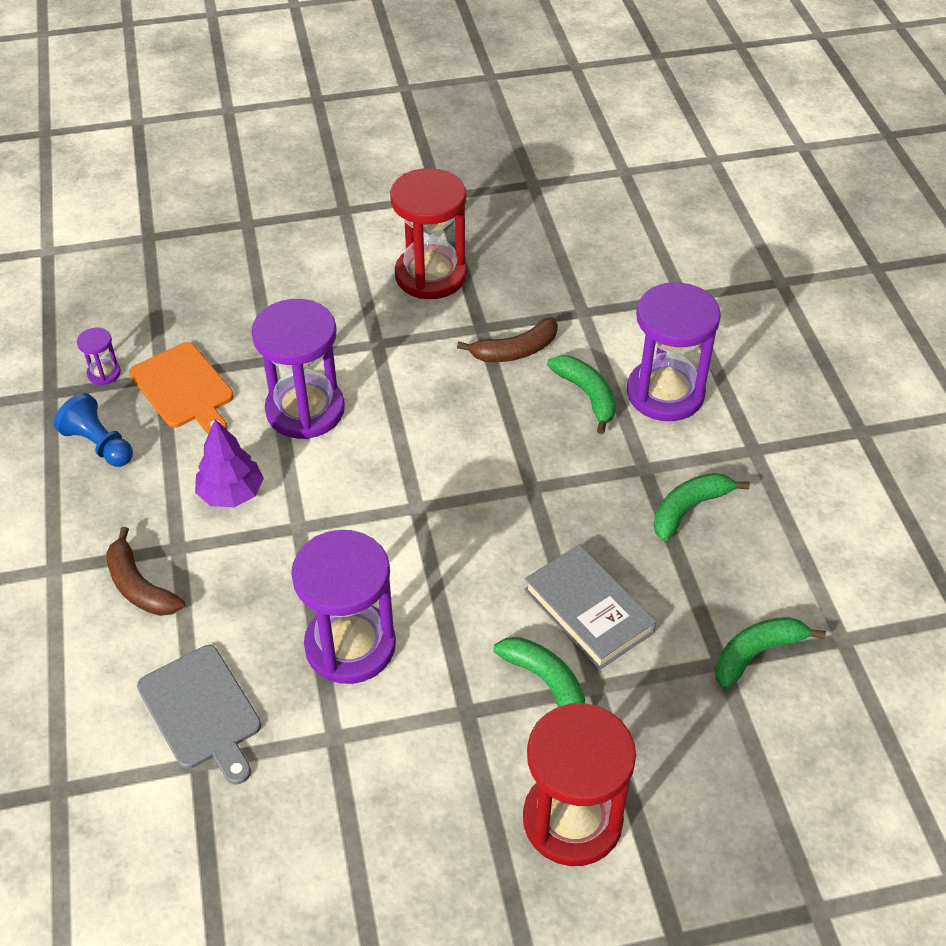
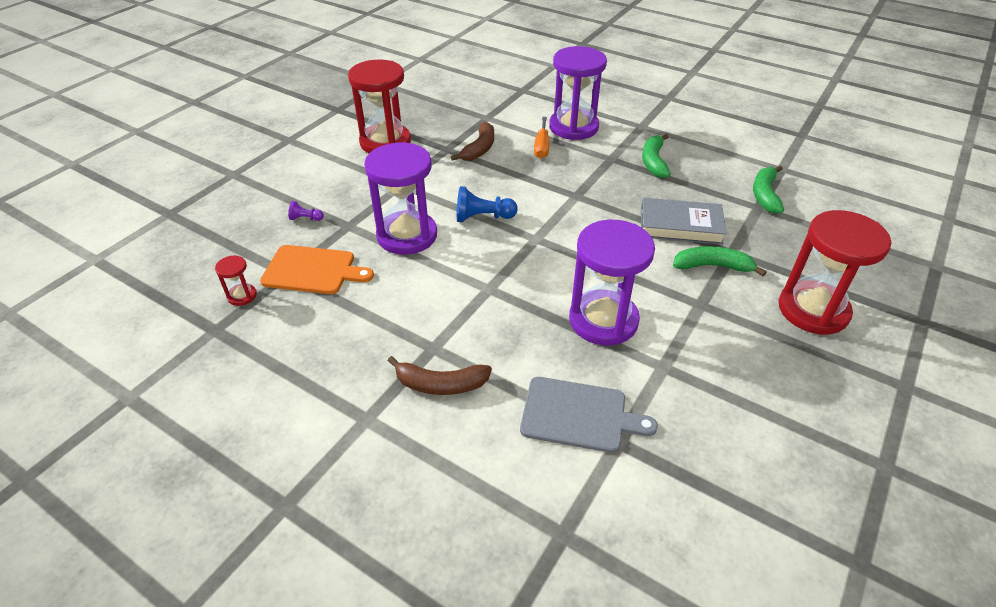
camera: 45 degrees left, 5 degrees down
(99, 444) = (296, 333): blue pawn -> blue pawn (483, 217)
(104, 373) = (242, 296): purple hourglass -> red hourglass
(231, 494) = (425, 300): purple tree -> none
(245, 324) = (306, 218): none -> purple pawn
(587, 395) = (541, 147): green banana -> orange screwdriver

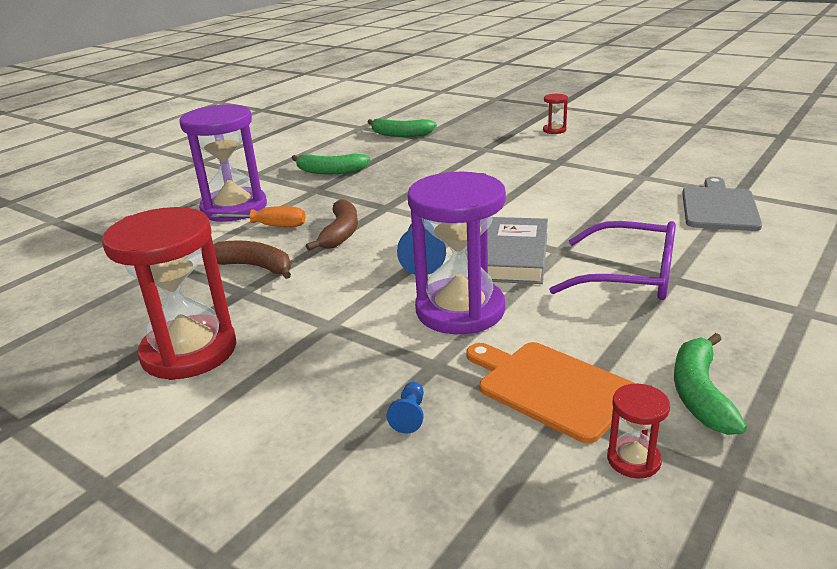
camera: 85 degrees left, 15 degrees down
(306, 218) = (410, 415): purple pawn -> blue pawn
(313, 270) = (551, 387): orange cutting board -> orange cutting board turned 60 degrees counterclockwise
(440, 324) = (631, 276): none -> purple glasses
(440, 384) = (723, 271): brown banana -> brown banana (340, 233)
(603, 320) = (592, 197): purple hourglass -> none
(680, 226) = (445, 164): grey book -> grey book (512, 256)
(713, 266) = (505, 156): green banana -> green banana (700, 393)
(813, 310) = (554, 130): red hourglass -> red hourglass, size x0.43

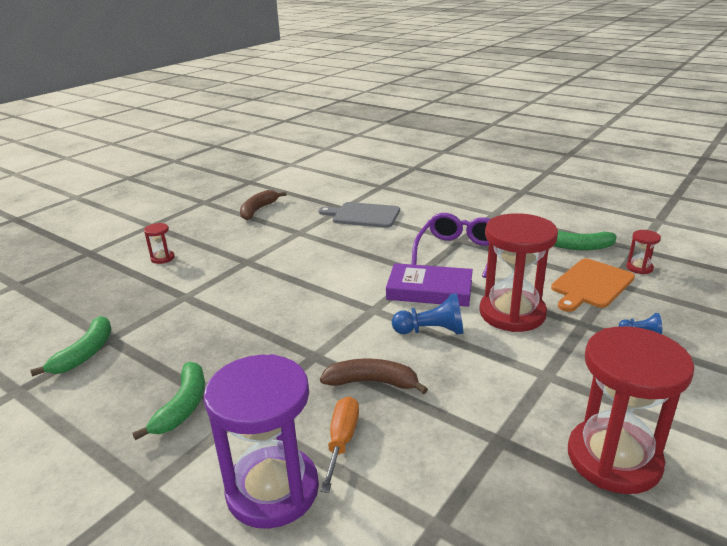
camera: 90 degrees left, 0 degrees up
(254, 267) = (445, 439): brown banana -> brown banana (258, 210)
(460, 310) = (512, 313): purple hourglass -> red hourglass
(512, 256) = (429, 290): grey book -> purple book

